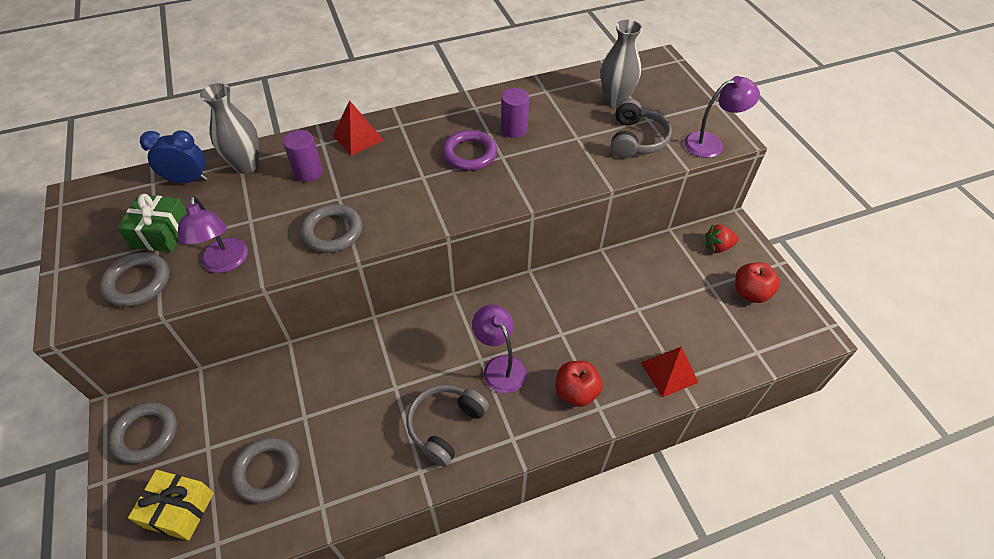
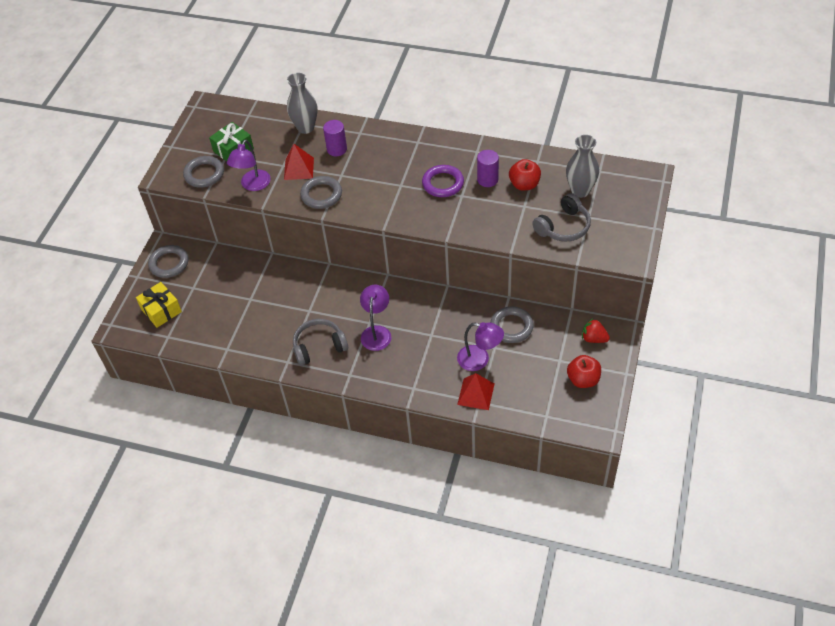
camera: 40 degrees right, 0 degrees up
(188, 180) = (268, 122): blue clock -> none
(267, 471) = (213, 316): grey ring -> grey ring (511, 327)
(358, 137) = (384, 139): red pyramid -> red pyramid (299, 168)
(576, 392) = (408, 372): red apple -> red apple (524, 184)
(711, 143) = (615, 255): purple lamp -> purple lamp (479, 360)

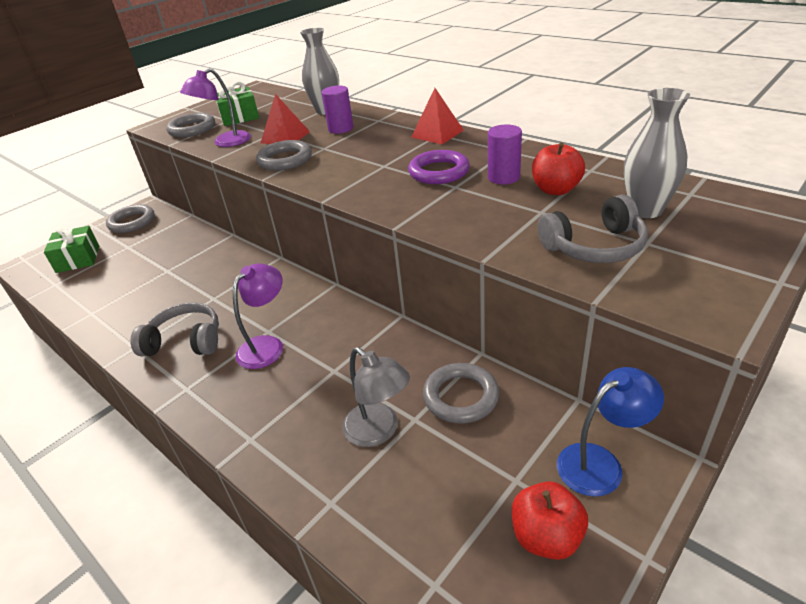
camera: 25 degrees right, 15 degrees down
(161, 310) = (78, 259): yellow gift -> green gift
(476, 394) = (335, 486): red pyramid -> red pyramid (437, 133)
(479, 360) = (379, 431): purple lamp -> grey lamp
(594, 338) = (600, 463): red strawberry -> blue lamp

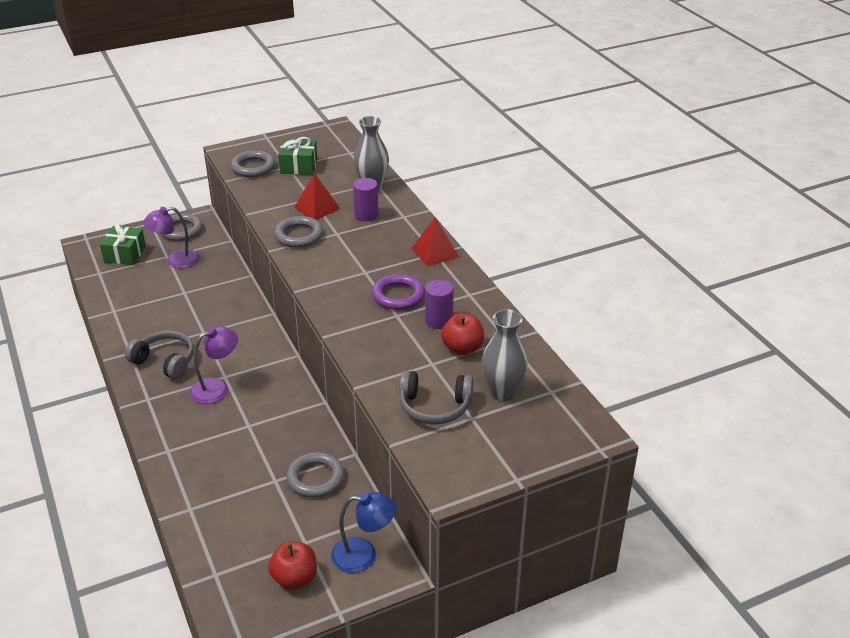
camera: 20 degrees right, 0 degrees up
(225, 142) = (268, 196): purple lamp -> purple lamp (176, 260)
(379, 431) = (247, 478): grey lamp -> none

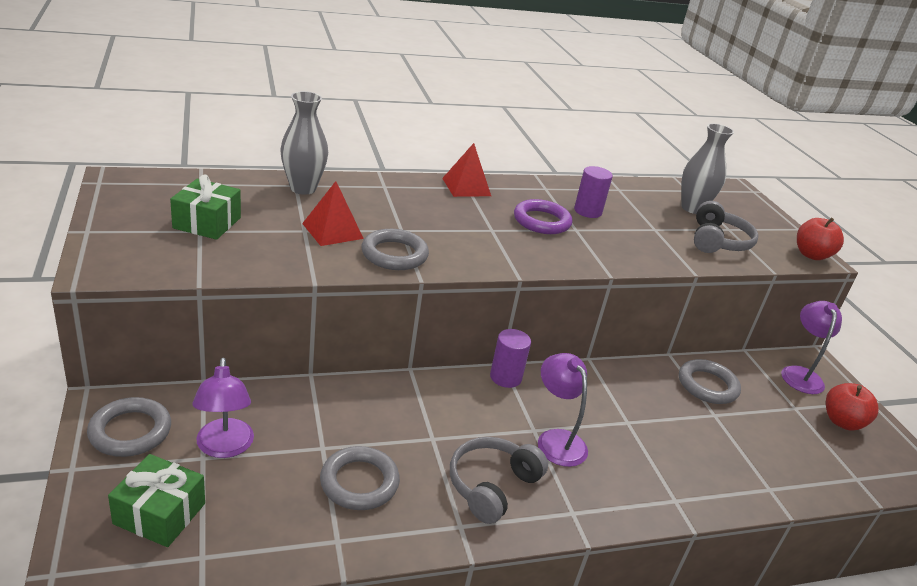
camera: 85 degrees left, 5 degrees down
(253, 167) = (177, 257): grey ring -> grey ring (359, 482)
(364, 555) = (800, 374): blue lamp -> purple lamp
(366, 215) = (369, 205): purple cylinder -> purple cylinder (505, 377)
(462, 348) = (631, 210): red apple -> red apple (811, 255)

